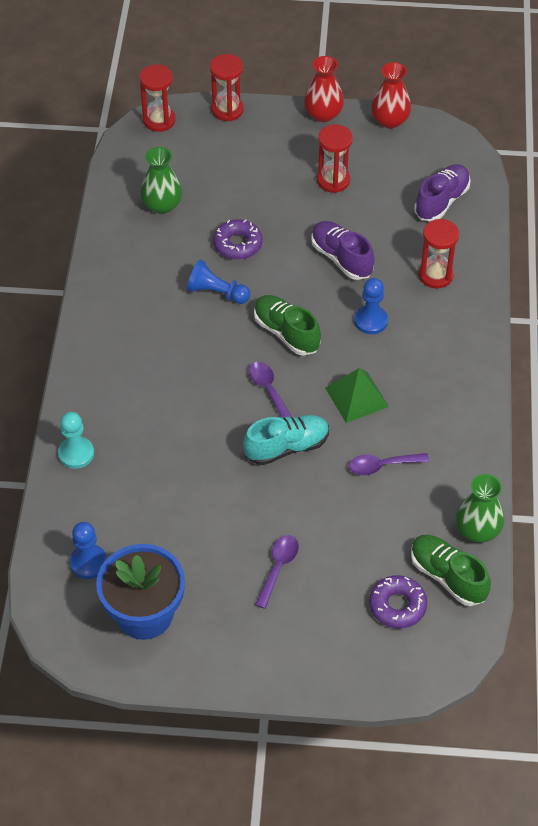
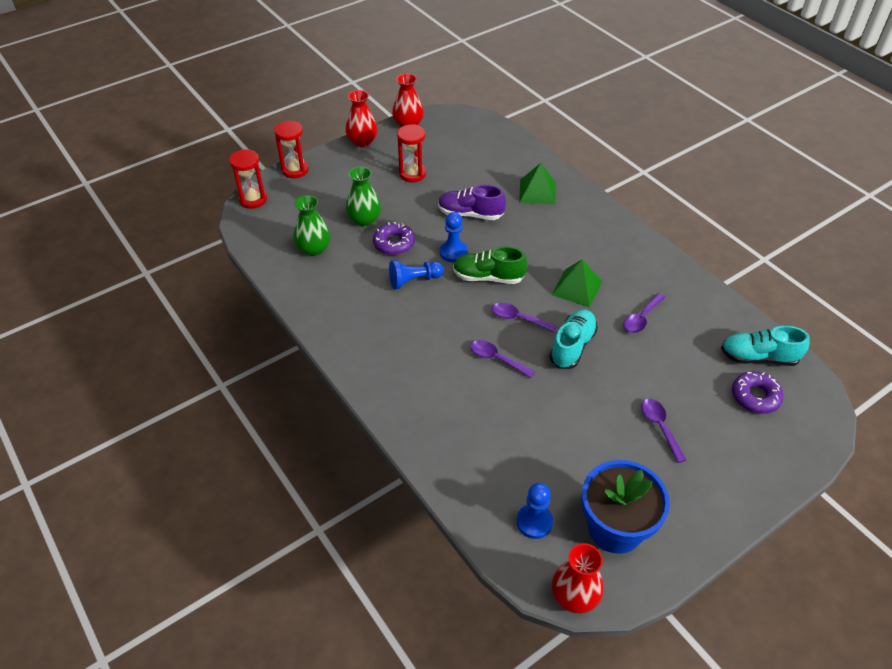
camera: 40 degrees left, 5 degrees down
(57, 636) = (574, 596): none -> red vase
(76, 453) = (436, 450): turquoise pawn -> none
(208, 413) = (496, 359): none -> purple spoon
(370, 321) = (531, 239): blue pawn -> blue pawn (453, 252)
(435, 275) = (537, 192): red hourglass -> green pyramid
(441, 201) = (491, 151): purple shoe -> none
(447, 576) = (758, 357): green shoe -> turquoise shoe
(477, 530) = (739, 318): green vase -> green vase (364, 220)

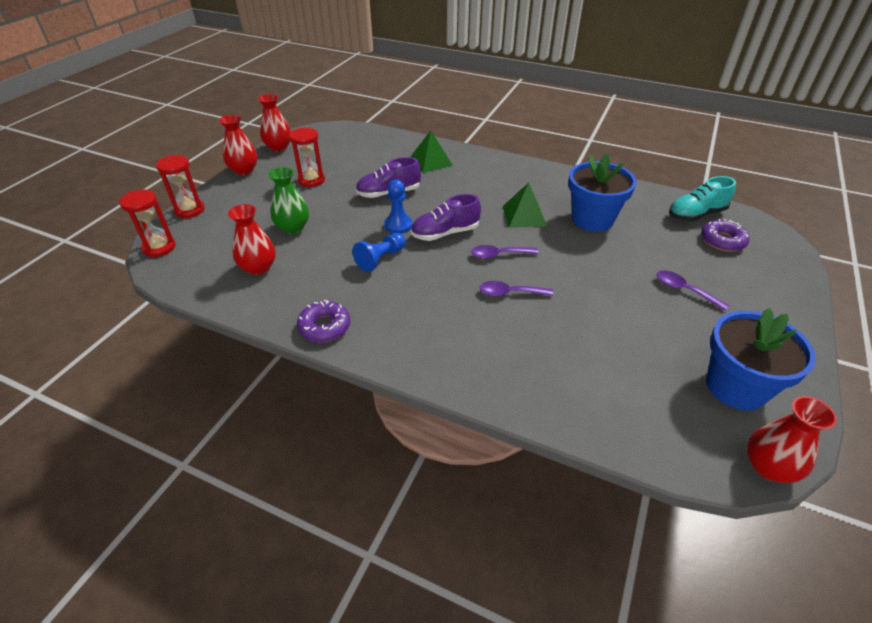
camera: 30 degrees left, 5 degrees down
(314, 249) = (258, 267): green vase -> red vase
(394, 243) = (337, 236): purple donut -> purple donut (324, 327)
(488, 277) = (445, 233): green shoe -> purple shoe
(534, 522) = (671, 417): blue pawn -> none
(572, 346) = (561, 258): turquoise shoe -> none
(641, 318) = (592, 219): purple spoon -> blue flower pot

